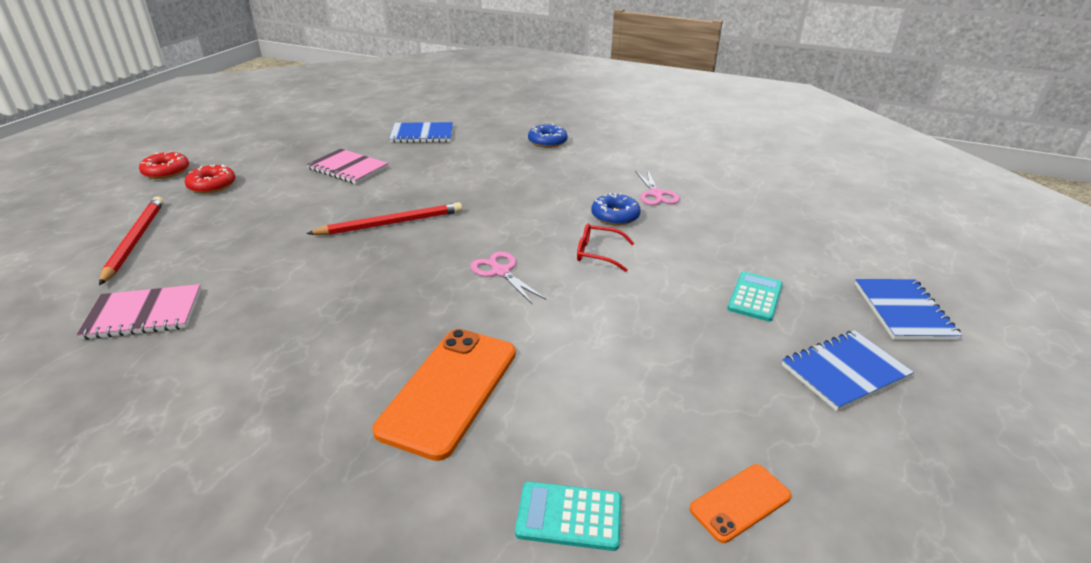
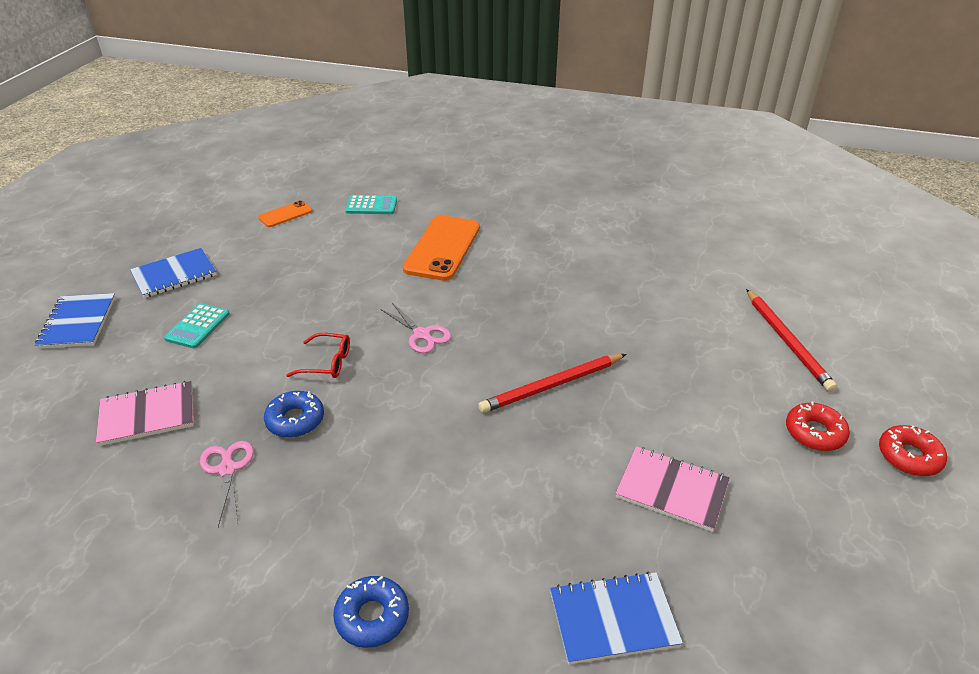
camera: 175 degrees right, 5 degrees up
(144, 314) = (687, 278): pink notebook -> pink notebook (147, 415)

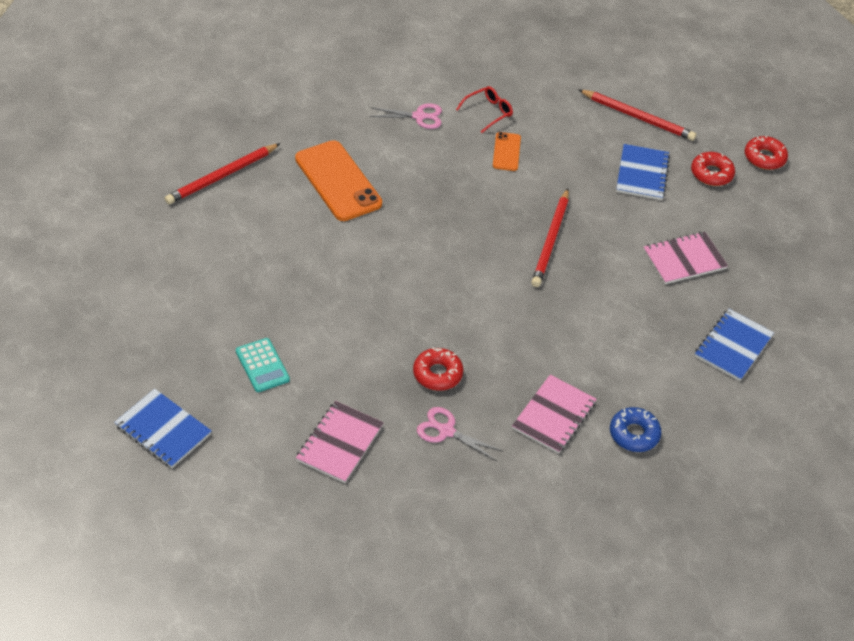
camera: 50 degrees left, 10 degrees up
(174, 275) = (166, 342): blue notebook -> blue notebook (642, 174)
(285, 214) = (162, 230): orange phone -> orange phone (506, 152)
(295, 420) = (437, 374): blue donut -> red donut
(327, 363) = (396, 324): red glasses -> red glasses (488, 112)
(328, 531) = (554, 415): none -> pink notebook
(371, 206) = (222, 176): turquoise calculator -> red pencil
(422, 335) = (426, 260): pink scissors -> pink scissors (419, 116)

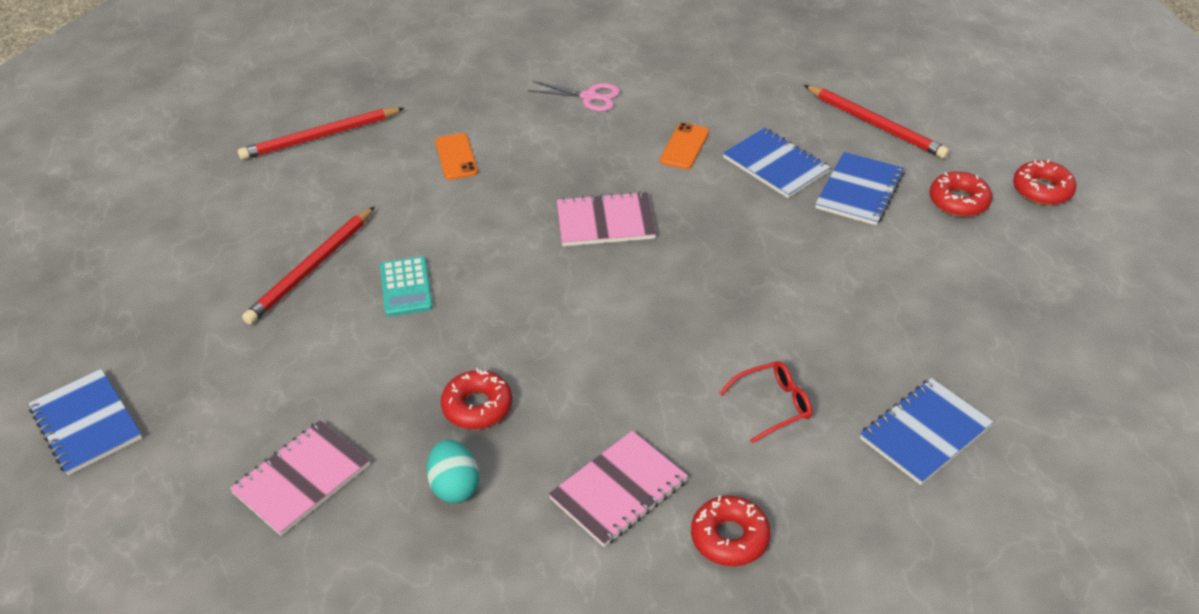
camera: 20 degrees right, 5 degrees down
(262, 365) = (253, 361): turquoise calculator -> turquoise calculator (406, 287)
(338, 181) = (456, 157): orange phone -> orange phone, size x0.51
(446, 431) = (455, 486): pink scissors -> turquoise egg
(488, 112) = (679, 100): red glasses -> red glasses (773, 405)
(551, 240) = (703, 257): red pencil -> red pencil (311, 268)
(577, 160) = (775, 165): none -> blue notebook
(634, 434) = (729, 537): blue donut -> red donut
(684, 260) = (885, 305): pink notebook -> pink notebook (605, 222)

